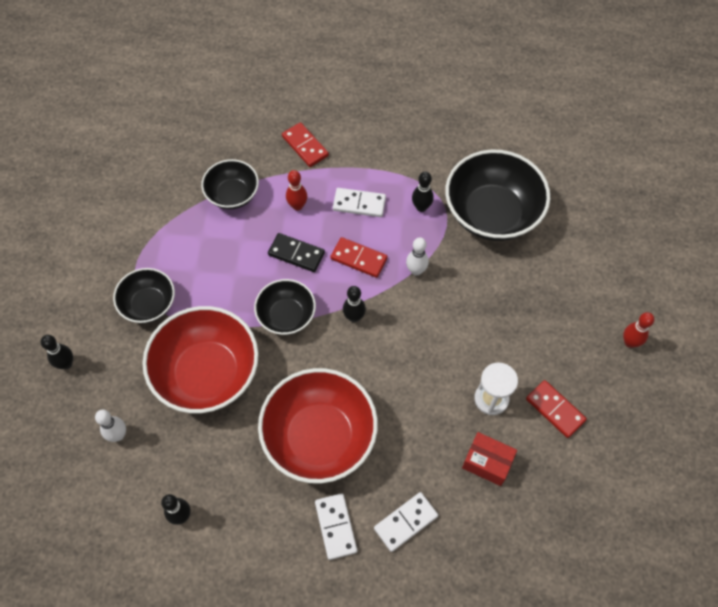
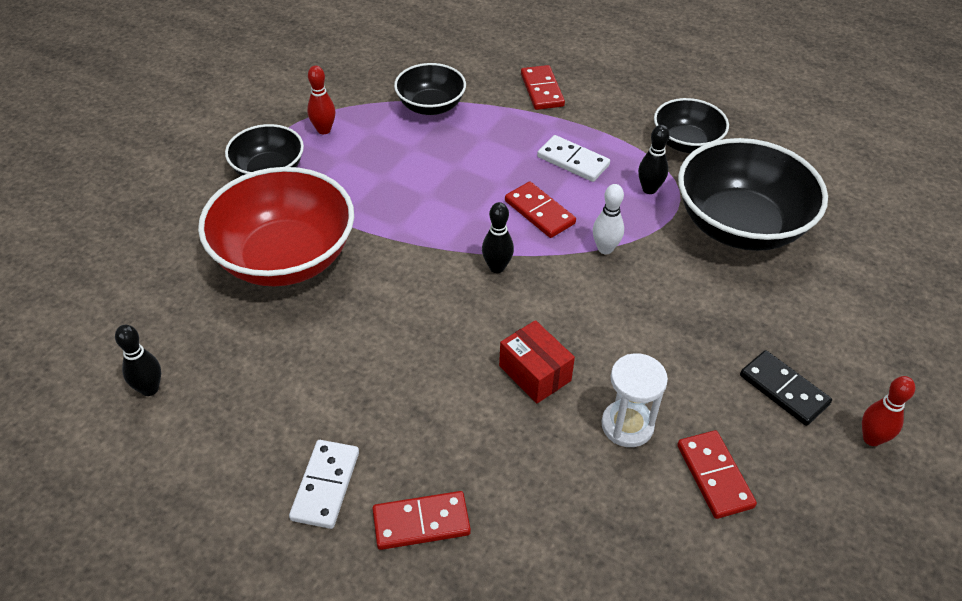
camera: 25 degrees right, 15 degrees down
(66, 364) = (142, 191): black bowling pin -> none
(118, 435) = (143, 278): white bowling pin -> none
(286, 316) = (415, 236): black bowl -> black bowl (686, 143)
(296, 254) = (467, 182): black domino -> black domino (783, 390)
(297, 206) = (498, 139): red bowling pin -> red bowling pin (324, 130)
(319, 437) = (372, 375): red bowl -> none
(406, 522) = (421, 523): white domino -> red domino
(487, 462) = (578, 499): red box -> red box (535, 373)

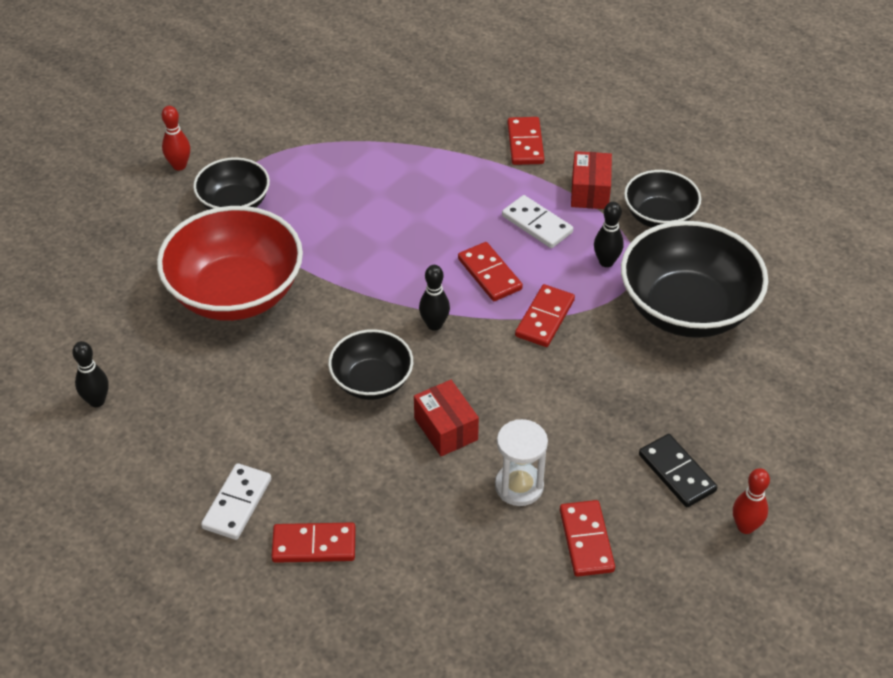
camera: 10 degrees right, 0 degrees up
(324, 130) = (295, 166): red bowling pin -> red bowling pin (179, 166)
(431, 106) = (407, 150): black bowl -> black bowl (372, 381)
(605, 249) = (544, 318): white bowling pin -> red domino
(614, 127) = (590, 192): none -> red box

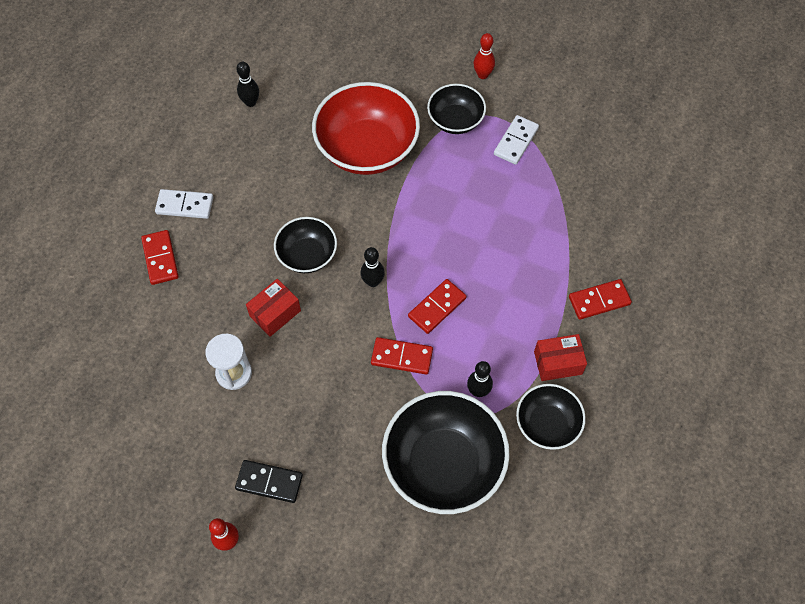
camera: 75 degrees right, 15 degrees up
(537, 224) = (504, 330): white domino -> white domino (516, 141)
(586, 540) = (195, 428): red domino -> none
(676, 473) = (269, 482): black domino -> black domino turned 60 degrees clockwise

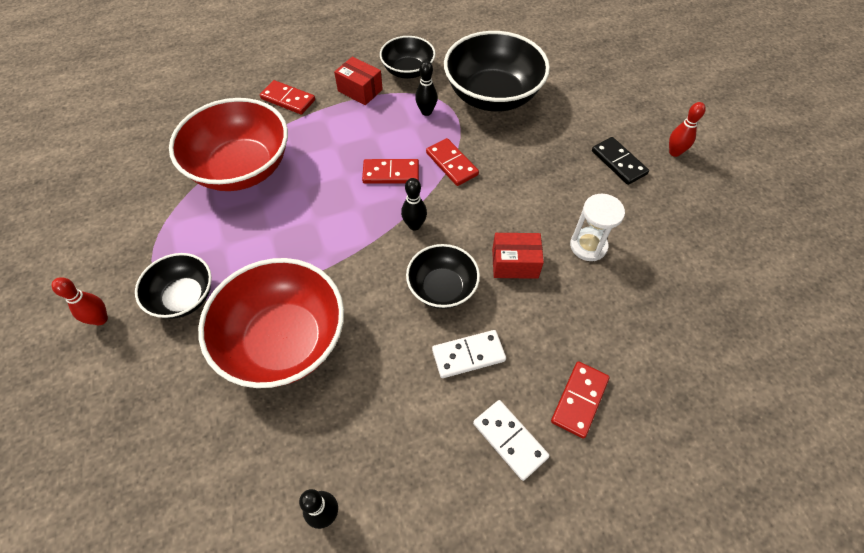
camera: 135 degrees left, 5 degrees down
(516, 141) = (172, 236): white domino -> white domino (468, 355)
(544, 217) = (242, 168): none -> red bowl

